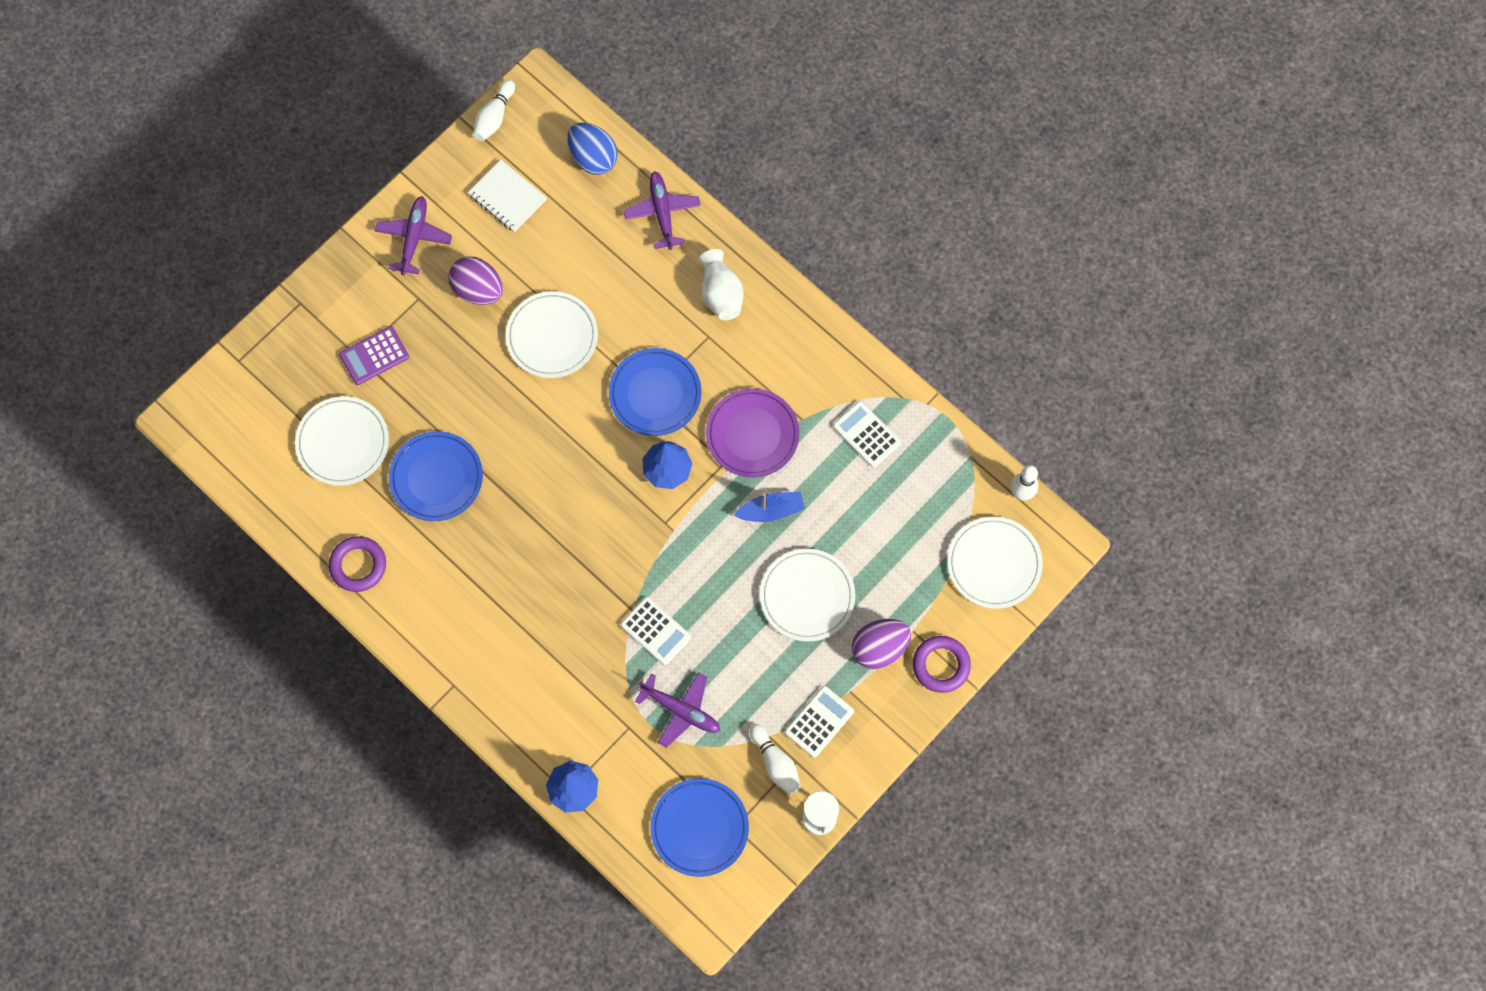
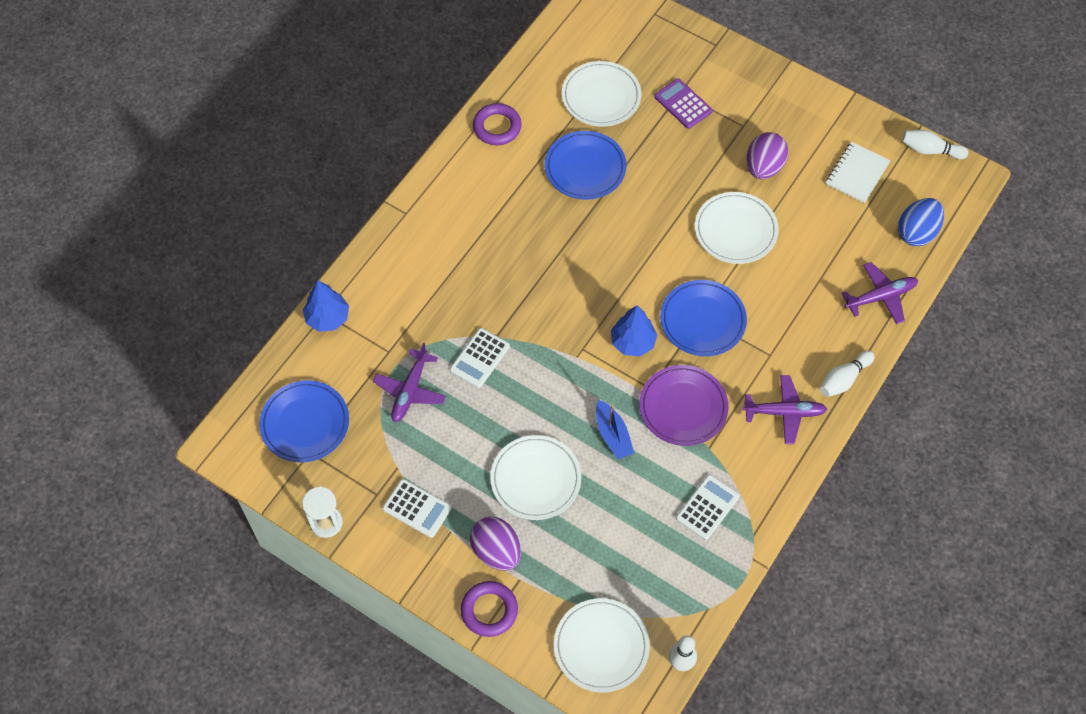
camera: 80 degrees right, 10 degrees down
(414, 238) = (797, 112): purple plane -> purple plane (784, 412)
(721, 294) = (815, 358): white vase -> none
(776, 763) = (372, 477): white bowling pin -> white bowling pin (843, 379)

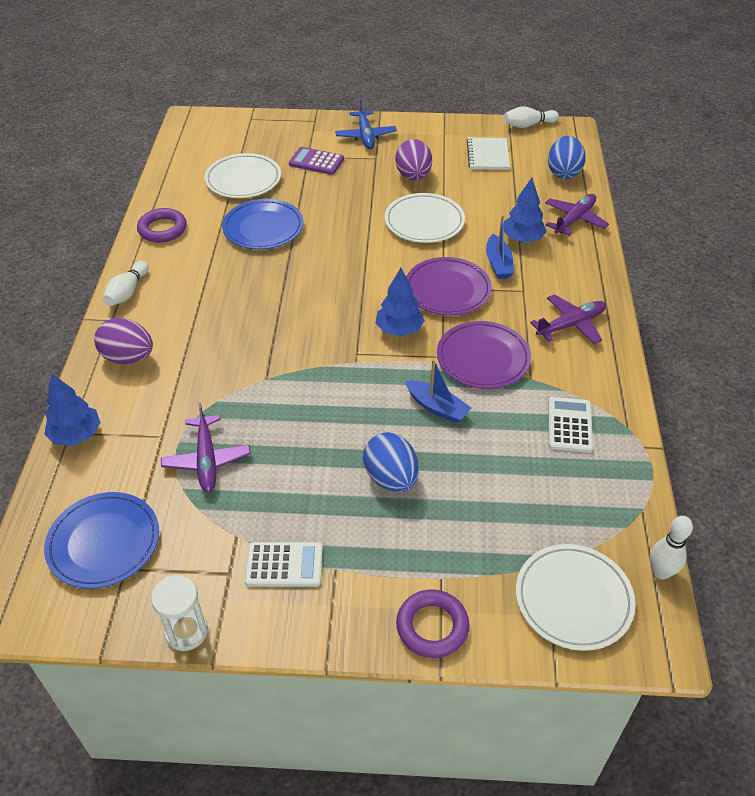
camera: 30 degrees left, 15 degrees down
(480, 358) = (262, 402): white calculator -> none
(496, 551) = (398, 564): purple egg -> purple egg (128, 358)
(535, 479) = (391, 478): white plate -> blue egg
(702, 320) = (447, 290): blue plate -> purple plate
(753, 90) = (365, 136): none -> blue plane
(769, 314) = (498, 264): none -> blue boat
(813, 295) = (522, 239): none -> blue tree
(843, 379) = (597, 282): white bowling pin -> white bowling pin (127, 292)

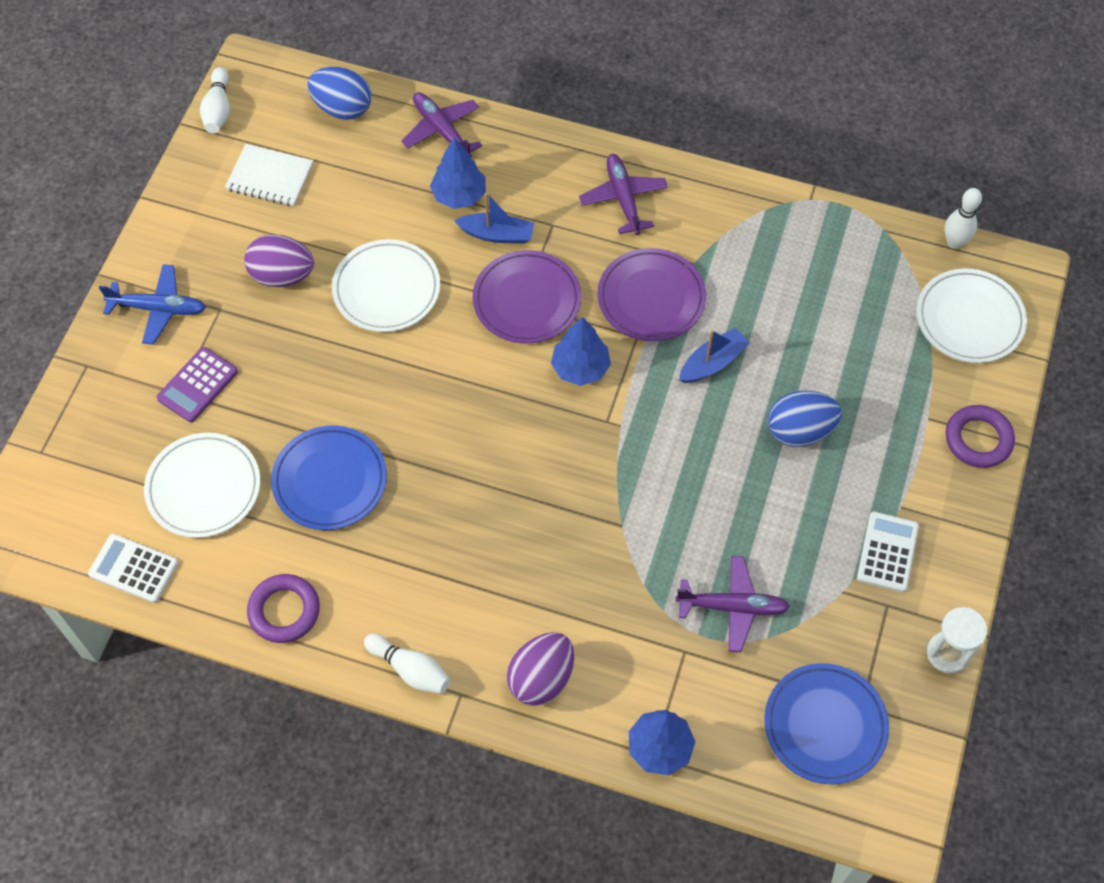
camera: 75 degrees left, 15 degrees up
(569, 425) = (767, 251): white calculator -> white calculator (134, 568)

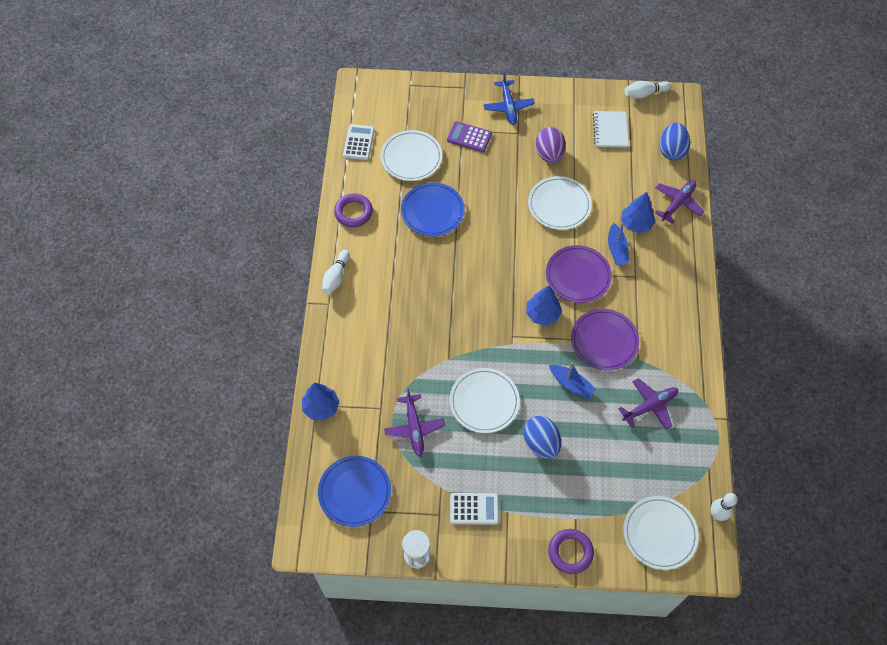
camera: 75 degrees right, 0 degrees up
(541, 678) = (346, 339): purple egg -> none
(623, 199) = (669, 310): purple plane -> purple plane (649, 406)
(711, 492) = (484, 402): none -> white plate

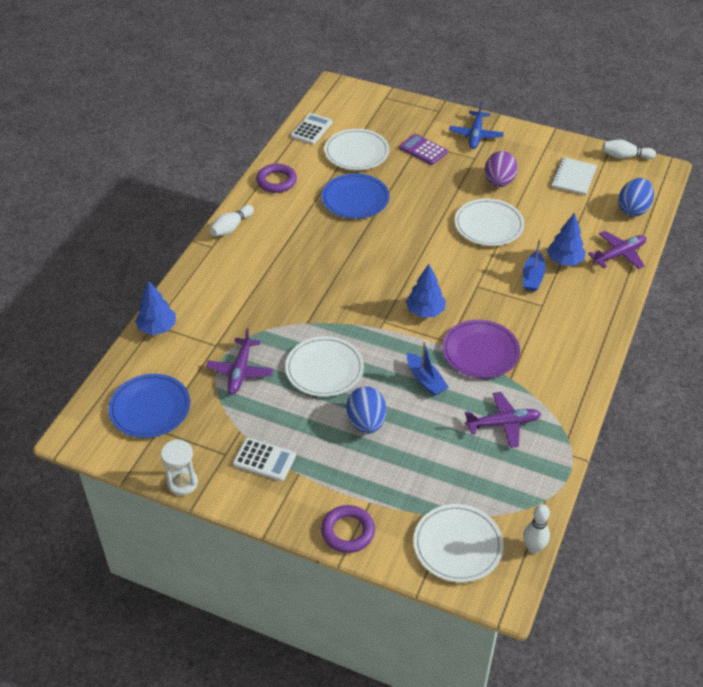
camera: 20 degrees right, 15 degrees down
(578, 276) = (479, 289): purple plate -> none

